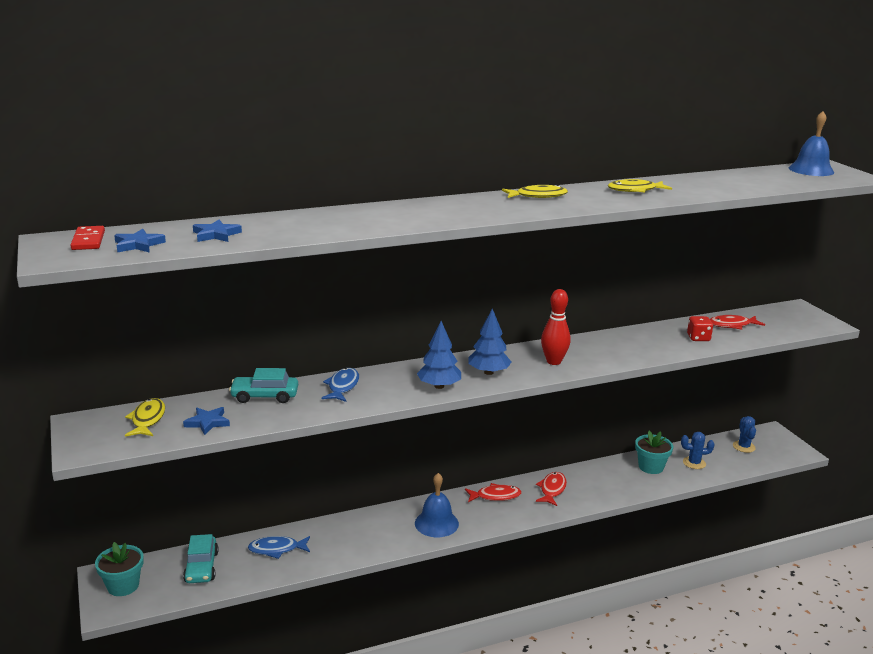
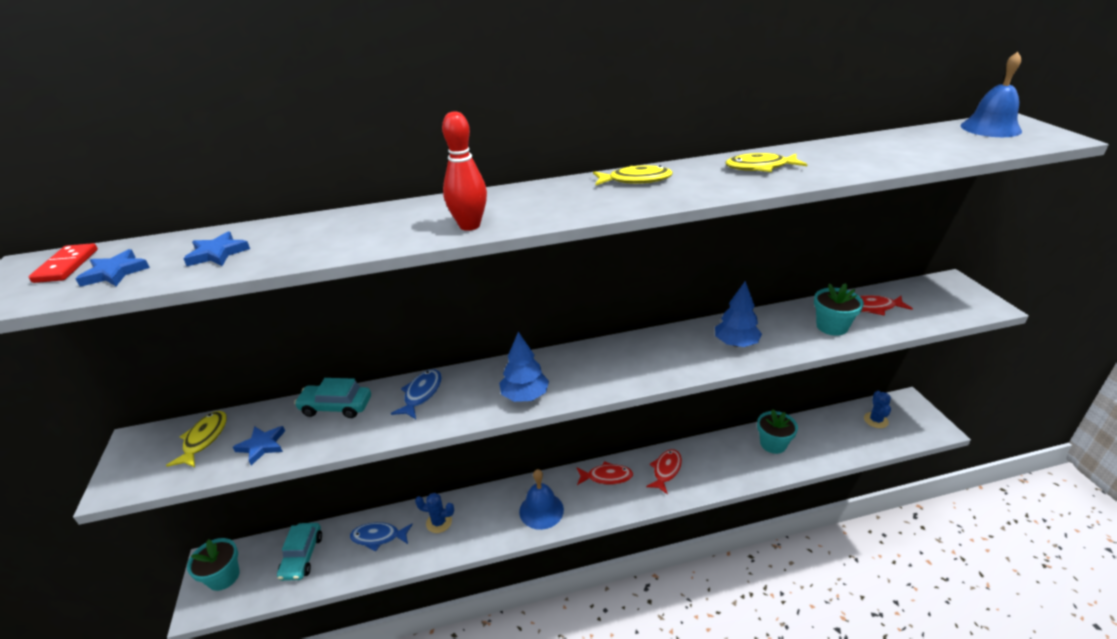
camera: 10 degrees right, 10 degrees up
(488, 372) = (584, 375): blue tree -> blue tree (736, 343)
(553, 361) = (660, 360): red bowling pin -> red bowling pin (469, 225)
(694, 463) = (820, 440): blue cactus -> blue cactus (439, 522)
(698, 338) = (832, 326): red dice -> turquoise flower pot

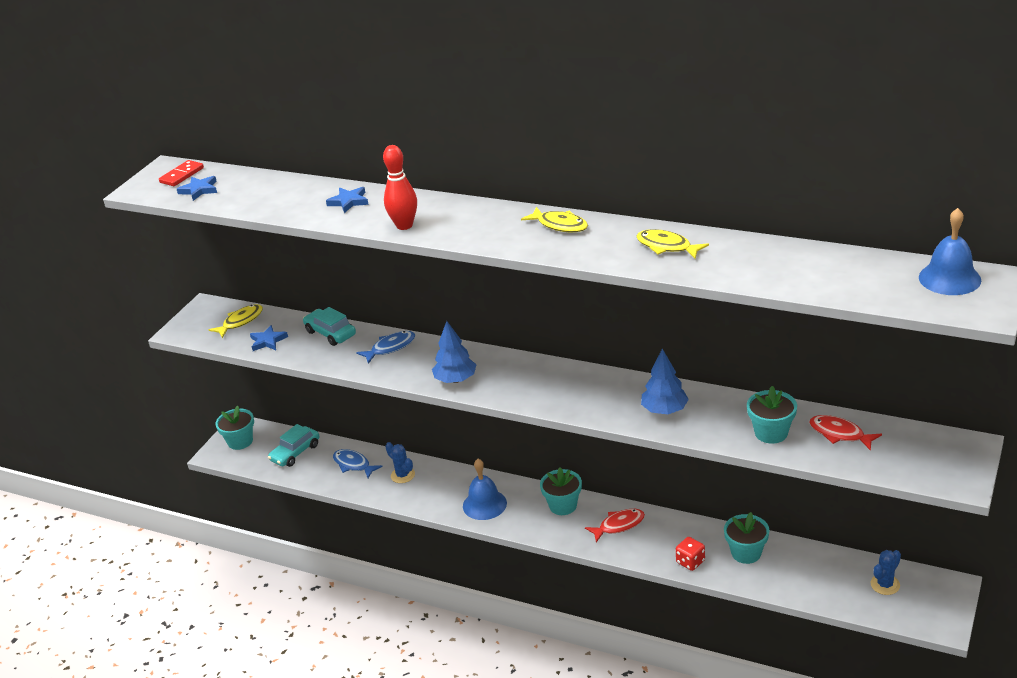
camera: 40 degrees right, 0 degrees up
(217, 253) = (256, 194): blue star -> blue star (349, 201)
(607, 477) = (563, 505): red fish -> turquoise flower pot
(747, 471) = (690, 562): none -> red dice

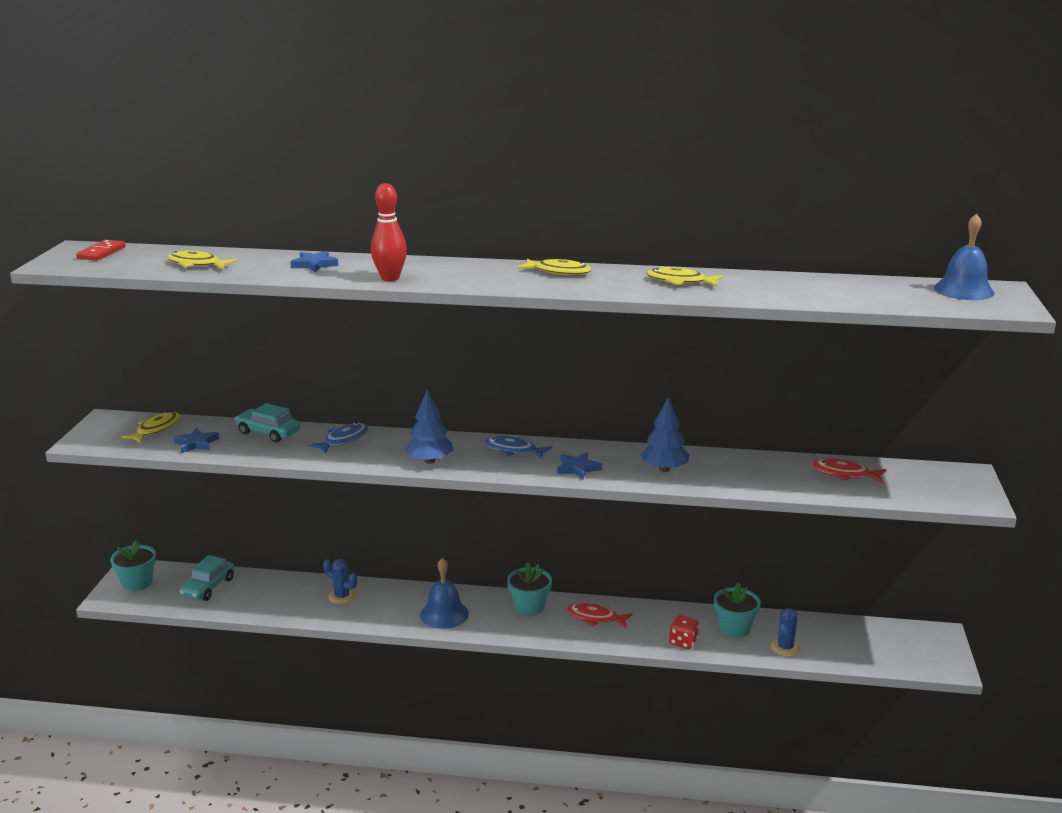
camera: 20 degrees left, 10 degrees down
(199, 190) = (130, 262): blue star -> blue star (578, 468)
(251, 196) = (197, 264): none -> yellow fish
(353, 464) = (281, 592): blue fish -> blue fish (513, 450)
(619, 525) = (595, 618): red fish -> red fish turned 120 degrees counterclockwise
(771, 433) = (779, 478): turquoise flower pot -> none
(885, 584) = (879, 640): blue cactus -> blue cactus (785, 648)

